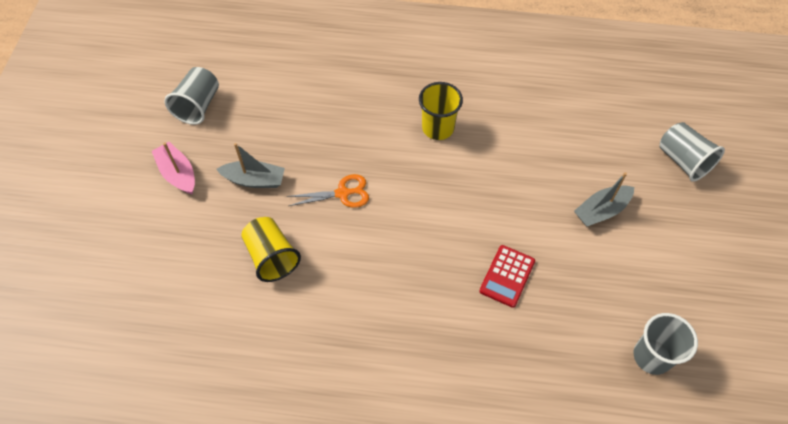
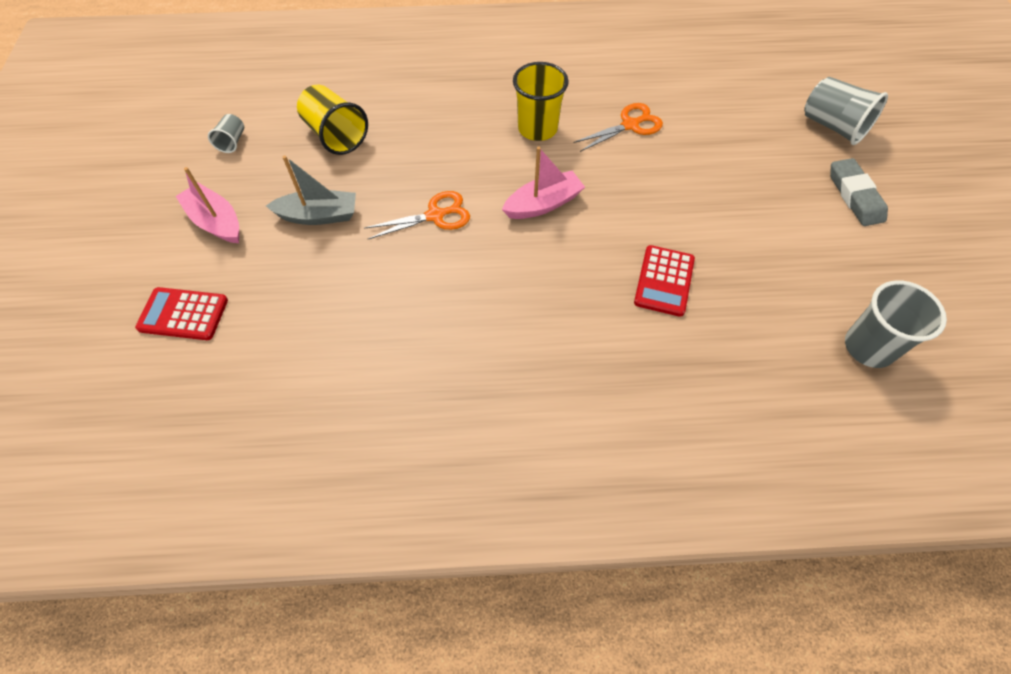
camera: 10 degrees left, 0 degrees up
(146, 246) = (183, 314): none -> red calculator
(198, 106) = (232, 142): grey cup -> grey cup, size x0.53
(271, 257) = (357, 303): yellow cup -> yellow cup (335, 135)
(428, 196) = (543, 204): none -> pink boat
(514, 135) = (630, 125): none -> orange scissors
(601, 211) = (756, 191): grey boat -> none
(681, 227) = (855, 196): none -> grey eraser

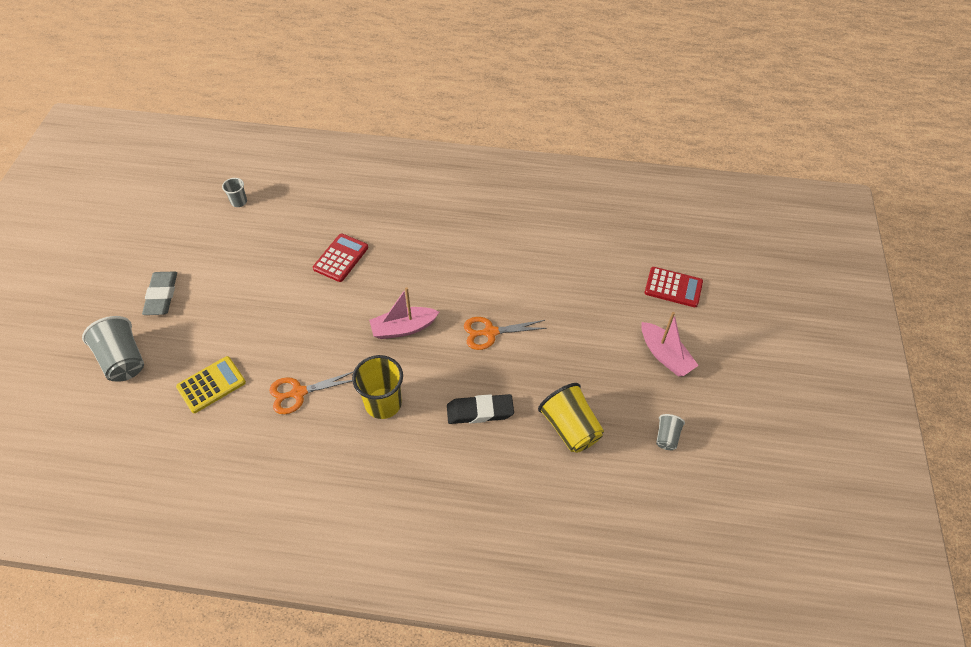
camera: 170 degrees left, 5 degrees down
(319, 215) = (583, 347): grey boat -> none
(433, 136) = (480, 411): none -> black eraser
(724, 119) = (211, 385): none -> yellow calculator
(868, 347) = (239, 202): grey cup -> grey cup, size x0.53

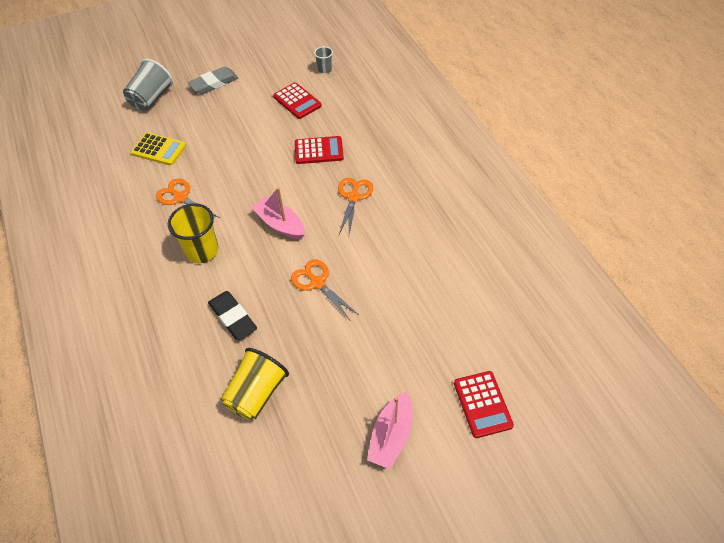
camera: 60 degrees right, 0 degrees up
(260, 243) = (297, 101): none -> red calculator
(418, 261) = (353, 197): none -> orange scissors
(666, 437) = (296, 482): grey cup -> none

